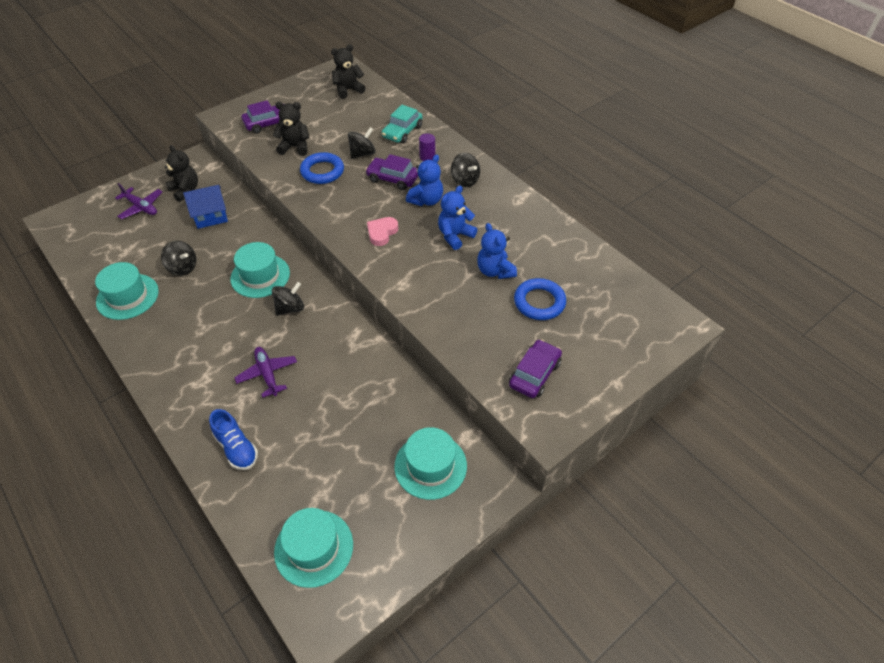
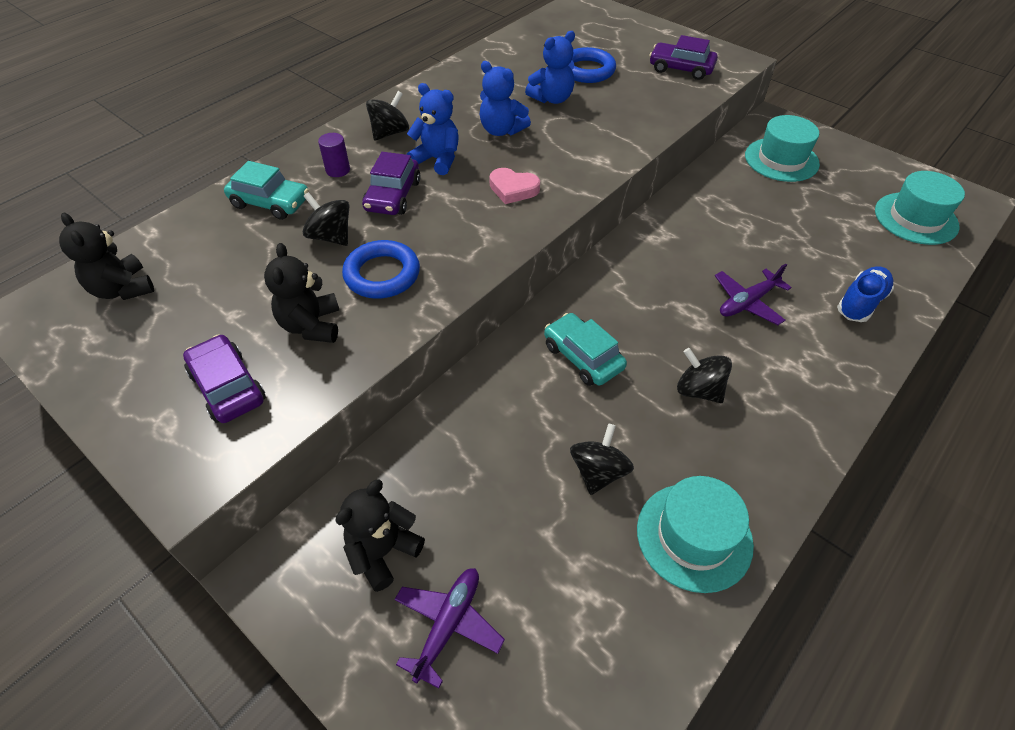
camera: 100 degrees left, 0 degrees up
(210, 216) = (456, 475): blue house -> none
(260, 276) = (583, 357): turquoise hat -> turquoise car
(290, 308) = (632, 306): black spinning top -> black spinning top (698, 390)

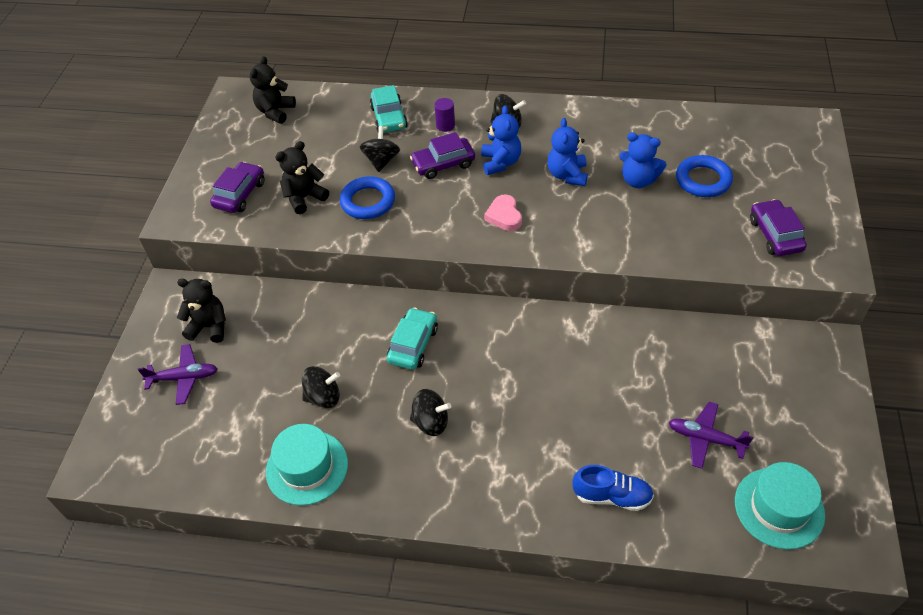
camera: 60 degrees right, 0 degrees up
(698, 390) = (431, 422): black spinning top -> black spinning top turned 90 degrees clockwise
(747, 302) = (547, 418): purple plane -> purple plane (705, 439)
(781, 160) = (769, 373): turquoise hat -> none

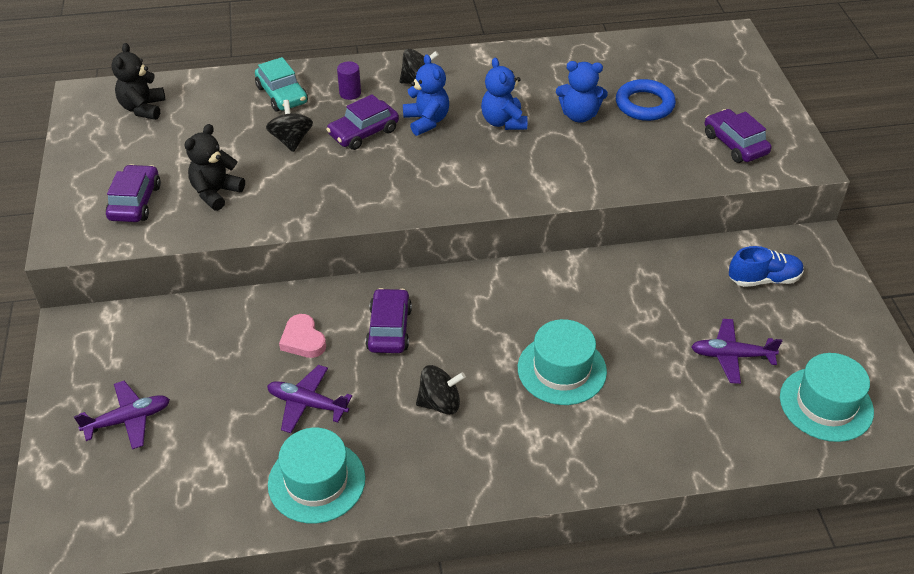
camera: 20 degrees left, 5 degrees down
(209, 327) = (138, 358): black teddy bear -> none
(323, 397) = (307, 404): black spinning top -> purple plane
(368, 201) = (292, 184): blue ring -> none
(413, 344) = (389, 329): turquoise car -> purple car
(504, 216) = (452, 173): pink heart -> pink heart (303, 340)
(546, 416) = (561, 369): none -> turquoise hat
(612, 496) = (660, 432): blue shoe -> blue shoe (764, 279)

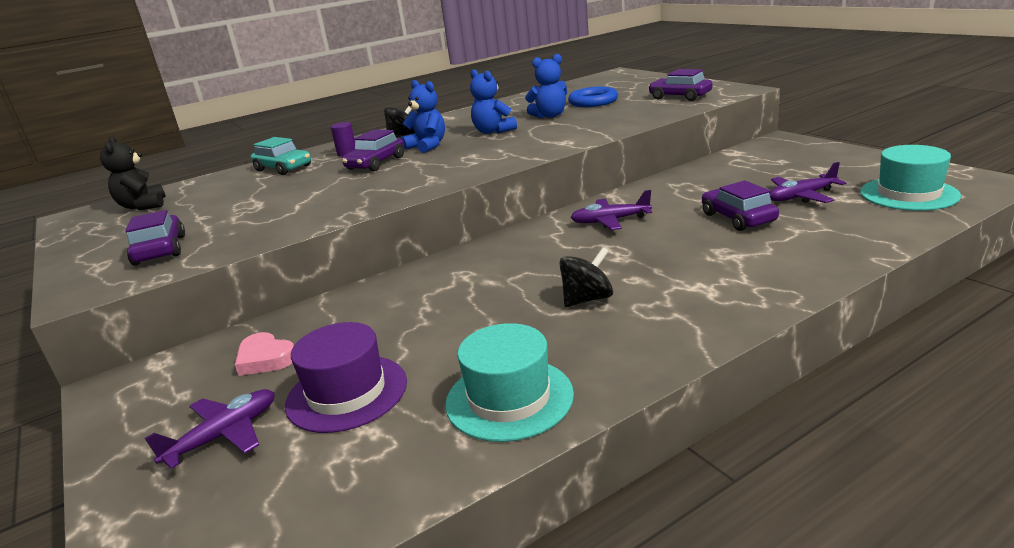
camera: 20 degrees left, 20 degrees down
(216, 193) = (251, 222): black teddy bear -> none
(219, 418) = (347, 393): none -> purple hat
(291, 140) = (310, 182): black spinning top -> none
(303, 340) = (404, 308): pink heart -> pink heart (265, 359)
(307, 404) = (445, 347): purple plane -> purple plane (610, 221)
(389, 329) = (488, 274): purple car -> purple car (738, 218)
(561, 369) = (676, 245): turquoise hat -> none
(764, 279) = (769, 161): blue shoe -> none

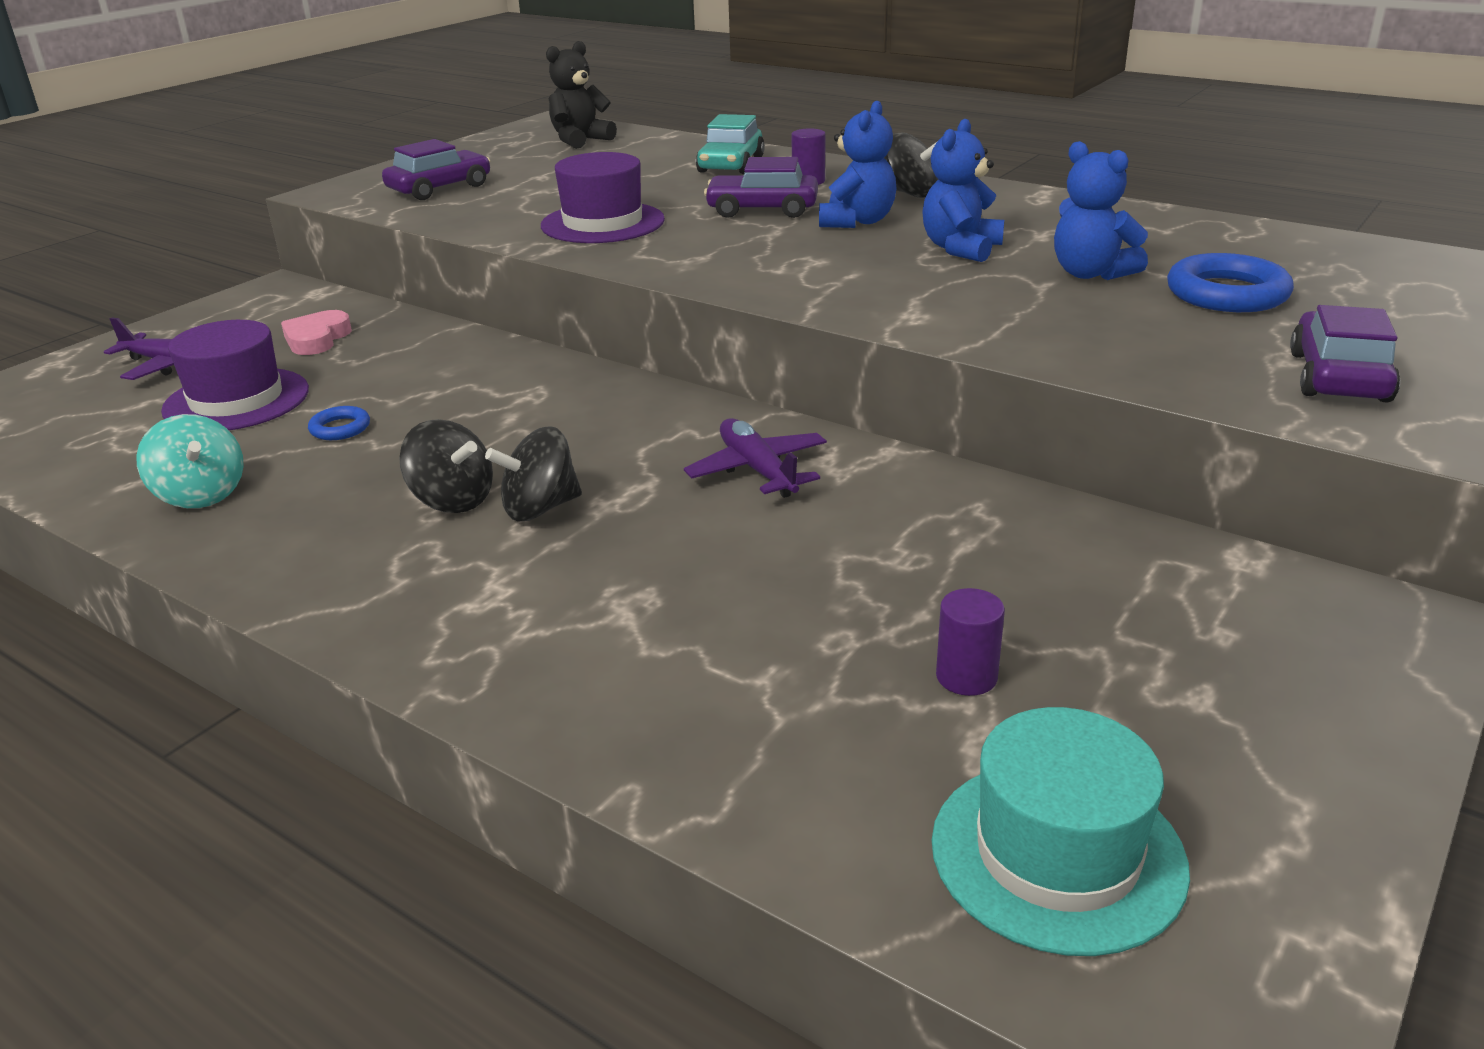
camera: 65 degrees right, 5 degrees up
(333, 199) = (603, 223): none -> purple hat
(448, 342) = (340, 428): none -> blue ring
(509, 398) = (201, 495): turquoise hat -> turquoise spinning top
(614, 274) = (540, 508): none -> black spinning top
(738, 218) = (809, 602): purple car -> none
(801, 197) = (966, 677): purple plane -> purple cylinder

